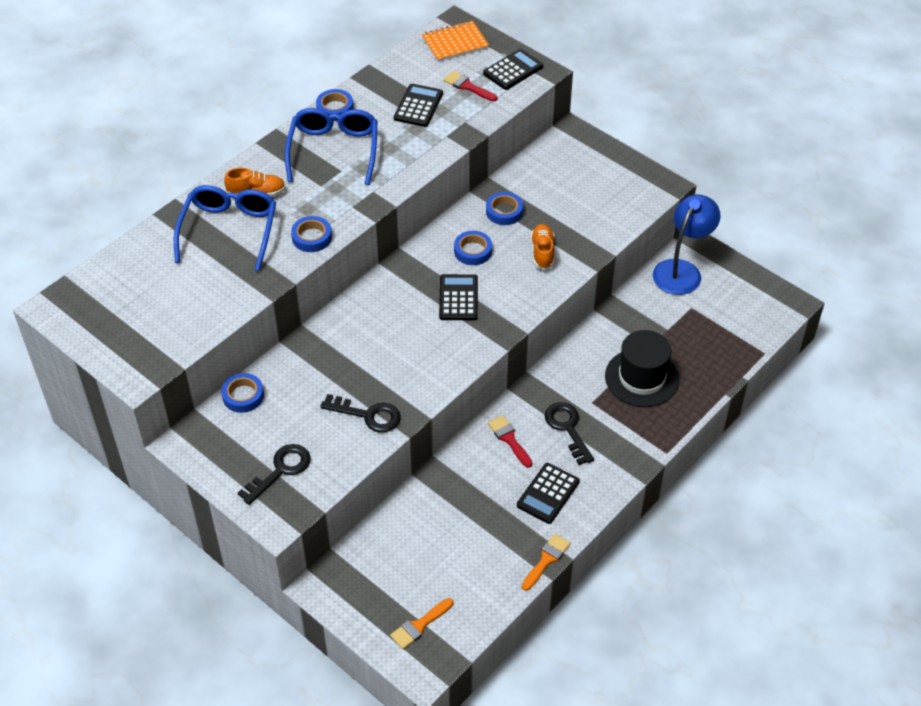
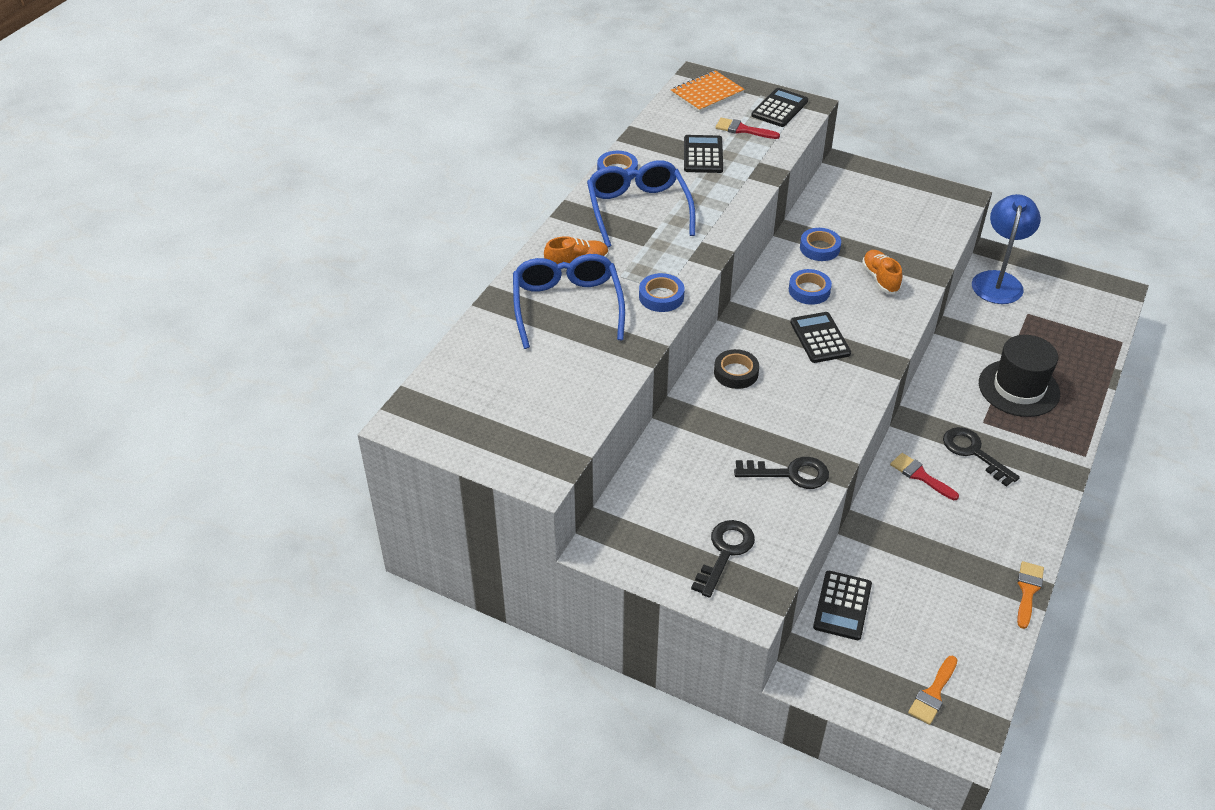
camera: 15 degrees left, 5 degrees down
(243, 396) = (642, 482): blue tape -> none
(369, 315) = (736, 373): none -> black tape
(548, 493) = (991, 522): black calculator -> black calculator (842, 606)

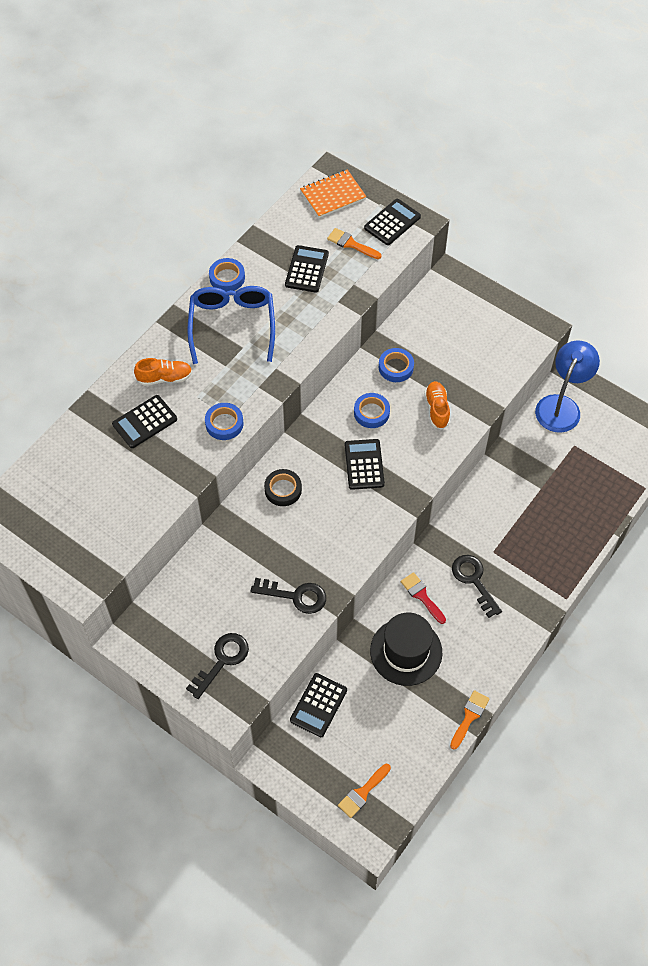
camera: 10 degrees right, 15 degrees up
(567, 306) = (145, 422): blue glasses -> black calculator
(742, 129) = (351, 244): red brush -> orange brush
(1018, 388) = (536, 522): black hat -> black hat (406, 651)

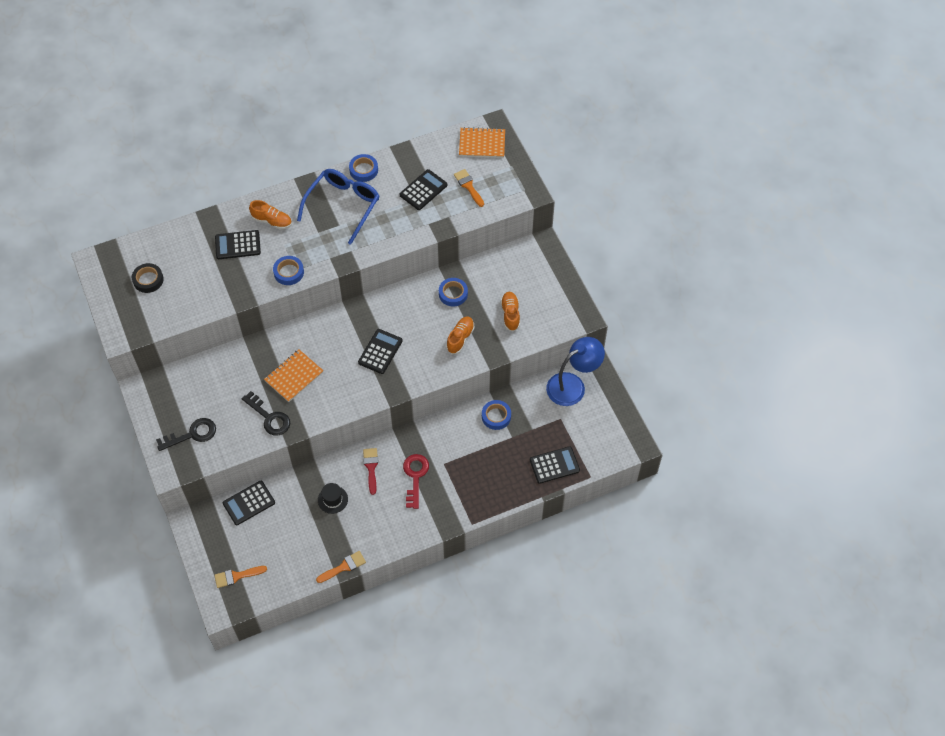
camera: 30 degrees right, 0 degrees up
(283, 490) = (312, 341): black tape -> black tape (148, 280)
(290, 538) = (294, 376): none -> orange notebook
(371, 413) = (412, 318): blue tape -> blue tape (496, 416)
(392, 222) = (510, 184): black calculator -> black calculator (554, 465)
(406, 651) = (332, 499): black hat -> black hat, size x0.52
(469, 360) = (510, 314): none -> orange shoe
(474, 580) = (415, 476): black key -> red key

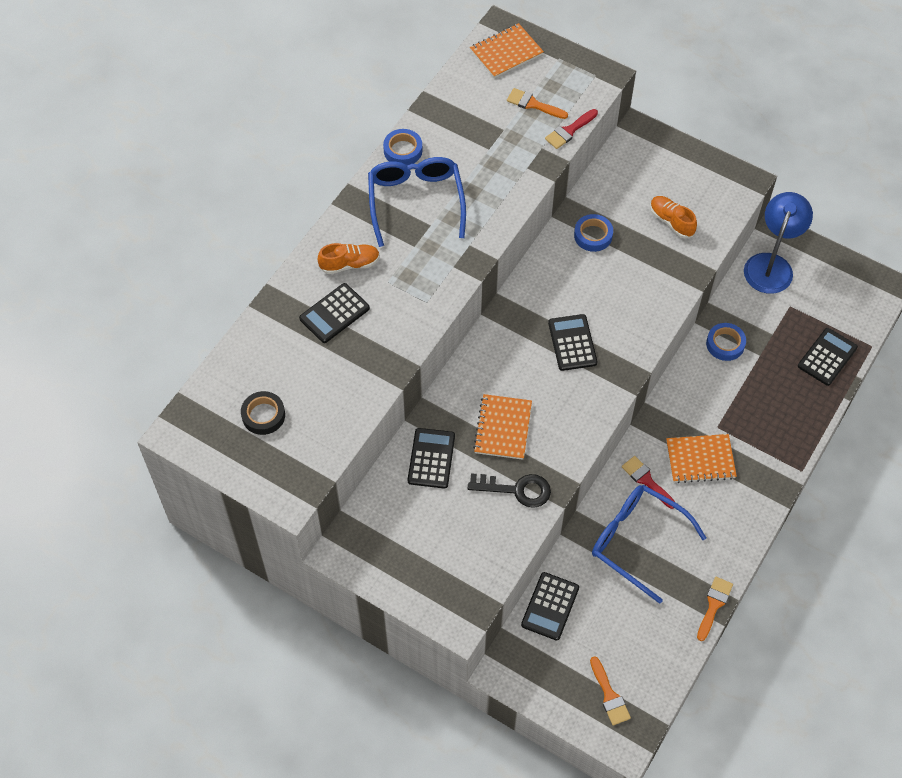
camera: 35 degrees left, 0 degrees up
(192, 434) = (446, 565): black key -> none
(237, 576) = (609, 695): orange brush -> orange brush turned 60 degrees counterclockwise
(289, 272) = (421, 309): blue tape -> none
(332, 499) = (637, 541): black hat -> blue glasses
(415, 476) = (700, 459): red key -> orange notebook
(423, 190) = (488, 135): black calculator -> black calculator (431, 458)
(460, 338) = (643, 277): orange shoe -> none
(475, 216) = (569, 131): none -> red brush

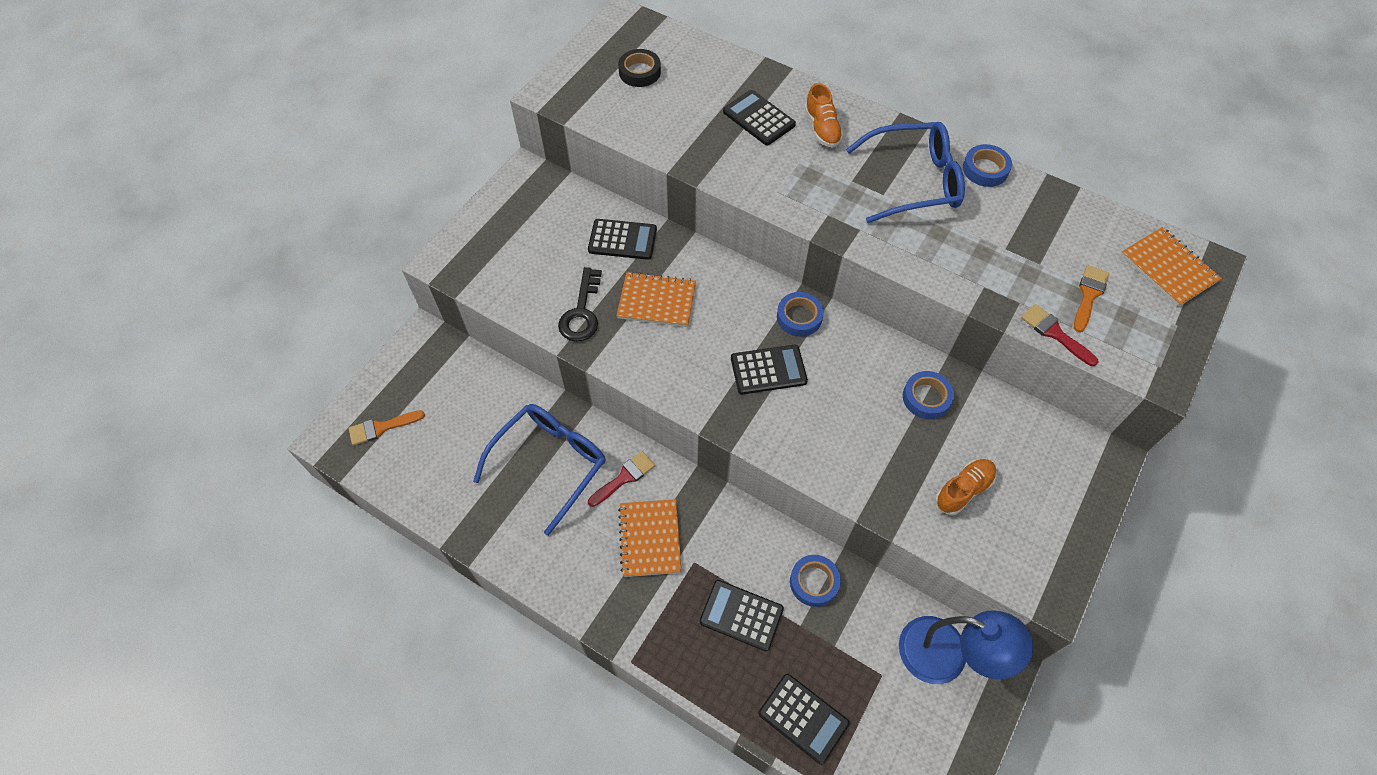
camera: 90 degrees right, 0 degrees up
(518, 318) = (799, 317): none -> blue tape
(550, 606) = (485, 377): black calculator -> black calculator (741, 615)
(714, 605) = (465, 539): orange brush -> none

